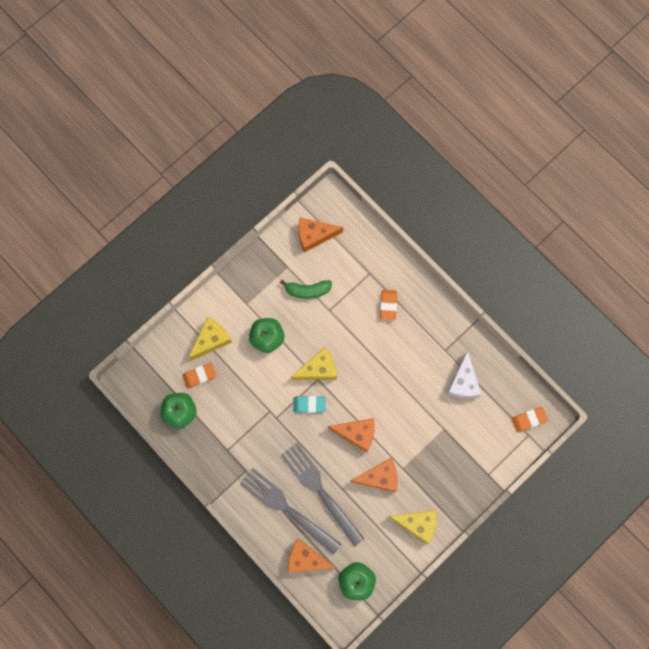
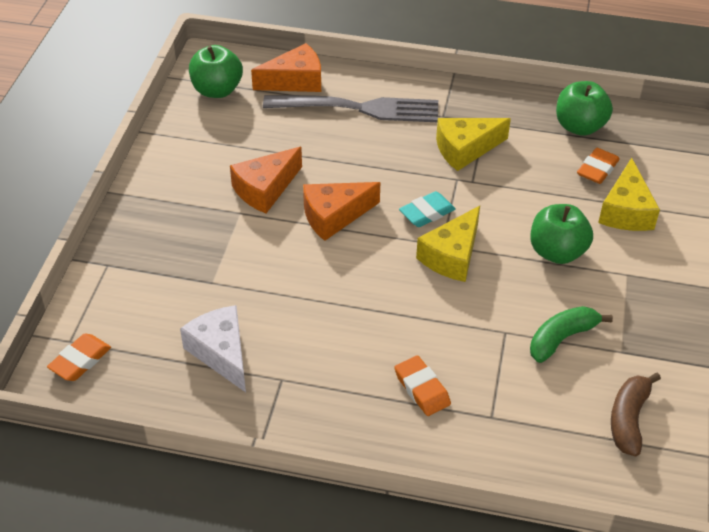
camera: 145 degrees right, 30 degrees down
(314, 235) = (628, 419): orange cheese -> brown banana
(320, 490) = (332, 141): grey fork -> none
(417, 523) = (176, 170): yellow cheese -> yellow cheese (465, 149)

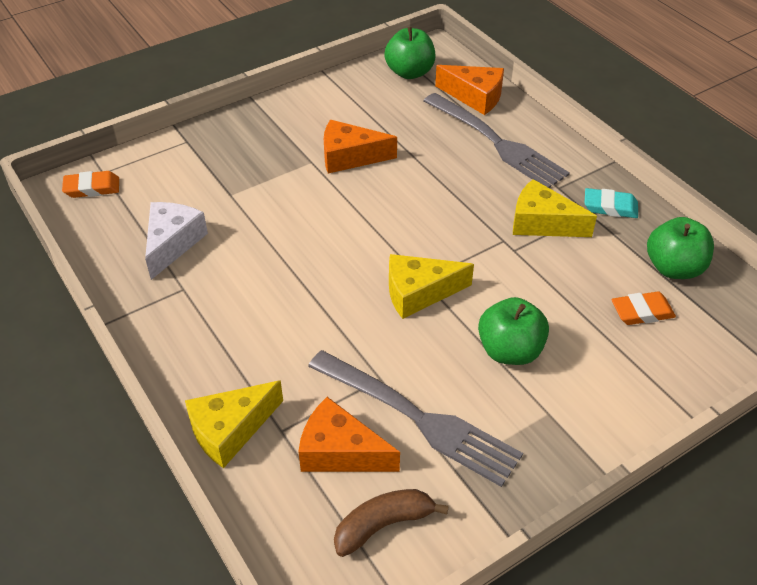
camera: 45 degrees right, 0 degrees up
(334, 216) = (371, 206): orange cheese -> orange cheese (340, 451)
(422, 389) = (262, 369): orange eraser -> none
(427, 213) = (444, 249): turquoise eraser -> turquoise eraser (610, 207)
(562, 338) = (418, 418): green banana -> grey fork
(626, 211) = (621, 362): yellow cheese -> yellow cheese (230, 430)

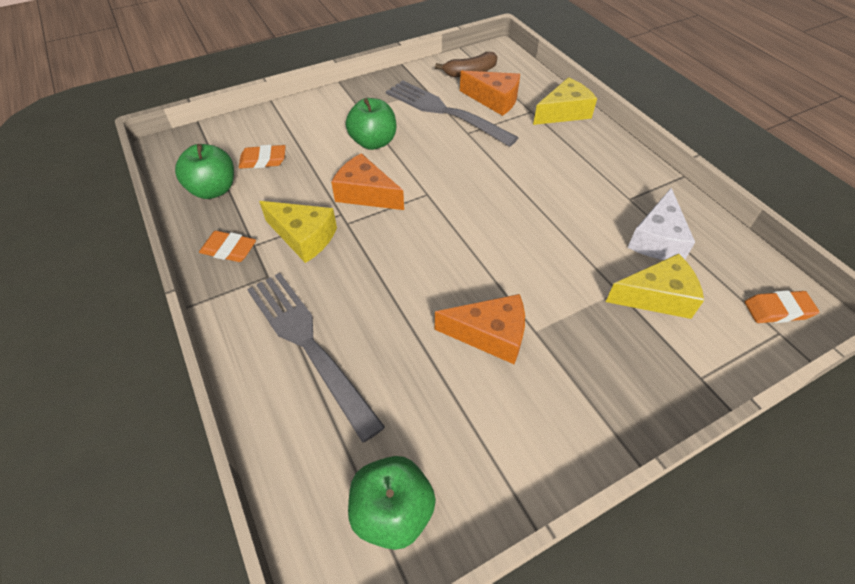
camera: 175 degrees left, 5 degrees up
(419, 293) = (432, 183): yellow cheese -> yellow cheese (656, 297)
(475, 97) = (306, 438): orange cheese -> orange cheese (366, 194)
(610, 207) = (229, 250): turquoise eraser -> orange eraser

